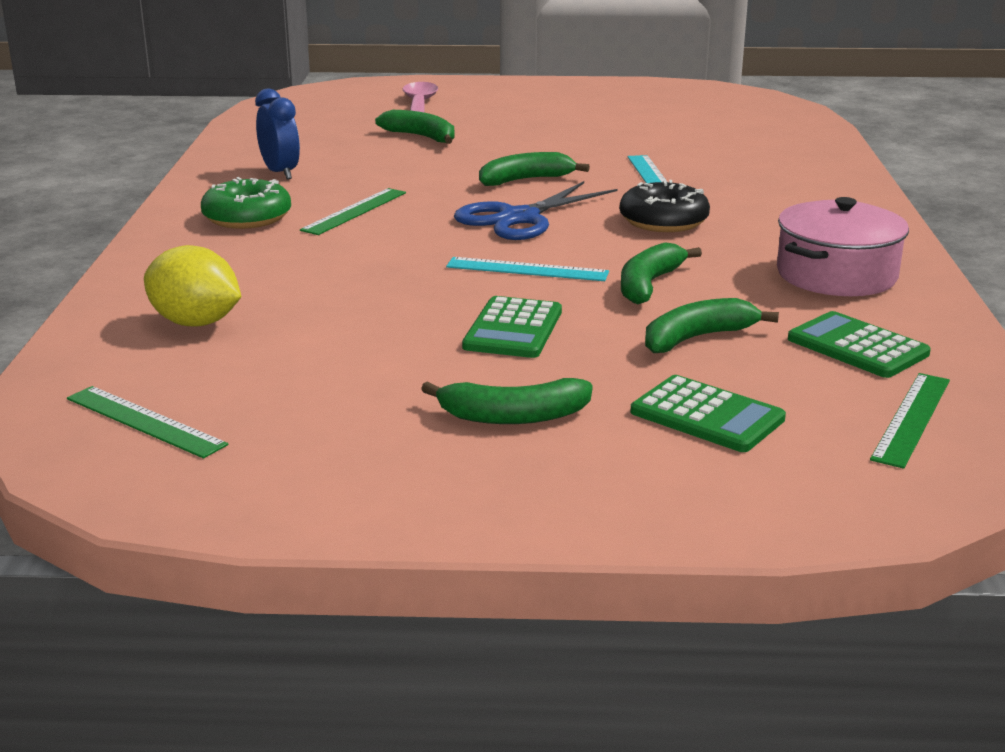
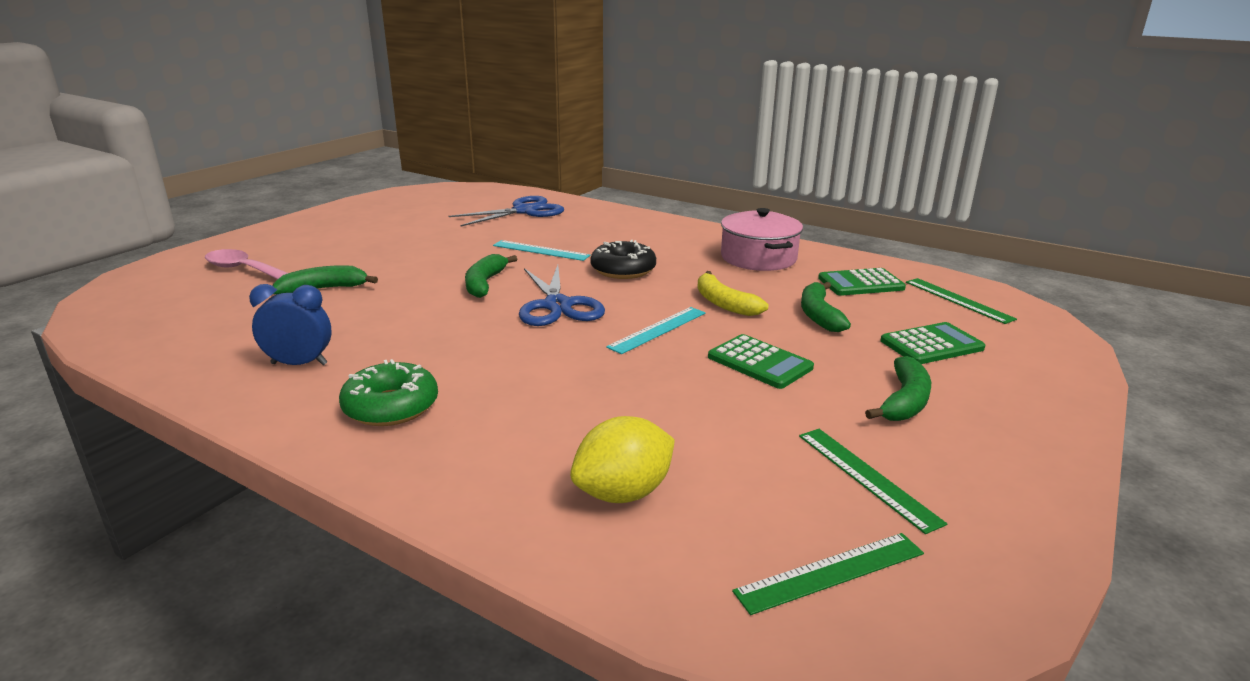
camera: 60 degrees left, 0 degrees up
(355, 211) = (452, 357): green ruler -> green ruler (867, 477)
(649, 284) = (724, 303): green banana -> yellow banana
(757, 141) = (524, 211): none -> blue scissors

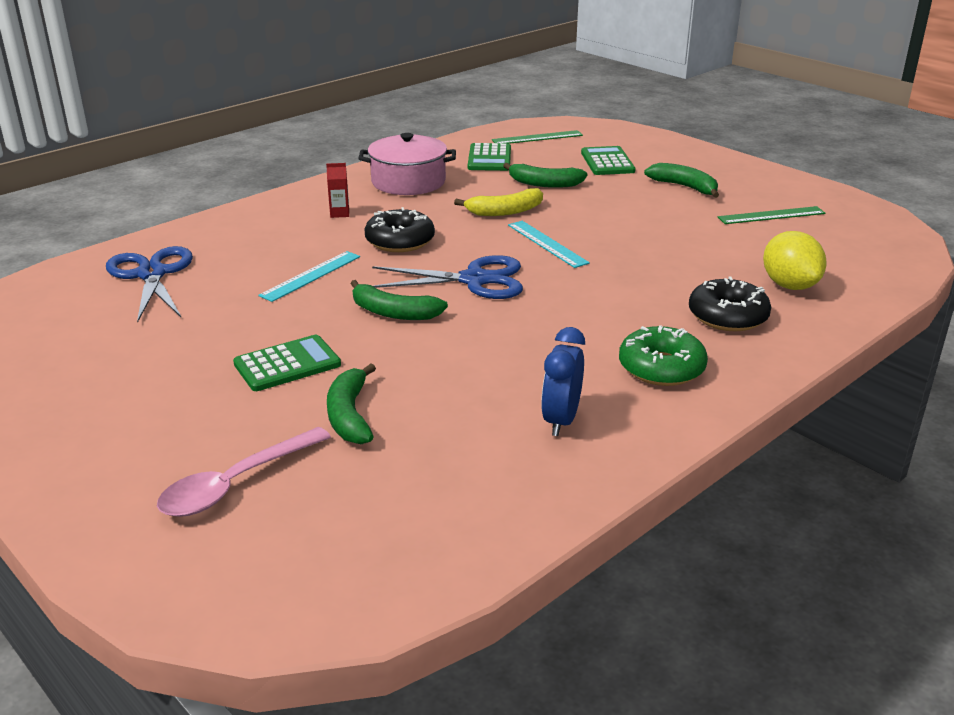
camera: 75 degrees left, 5 degrees up
(517, 444) = (727, 316): none -> black donut
(665, 244) = (339, 213): none -> red carton
(760, 362) = (618, 217): green calculator -> green calculator (287, 364)
(831, 572) = (859, 242): green ruler -> none

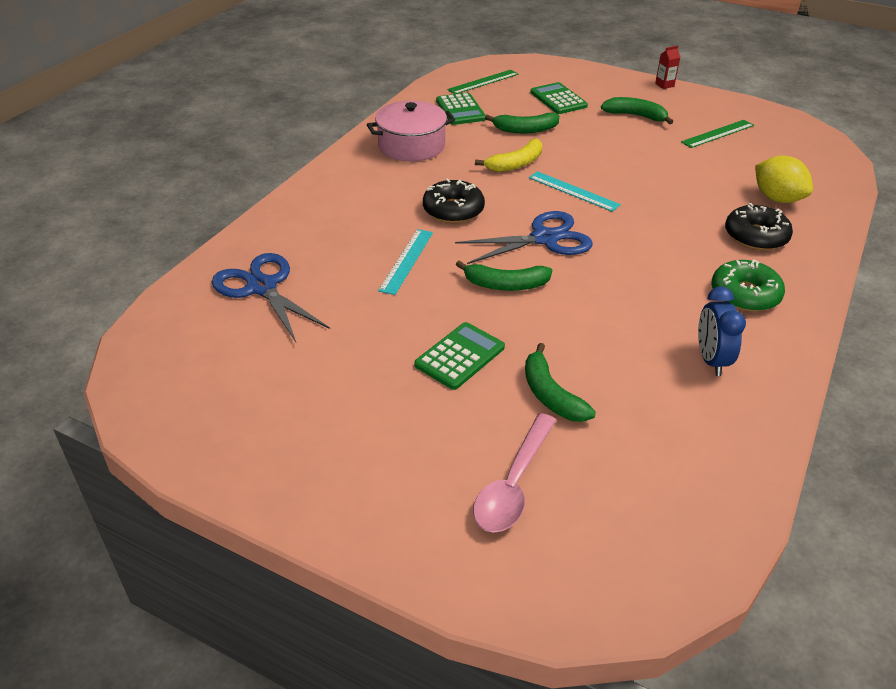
camera: 20 degrees left, 10 degrees up
(339, 213) = (378, 190): red carton -> red carton (664, 85)

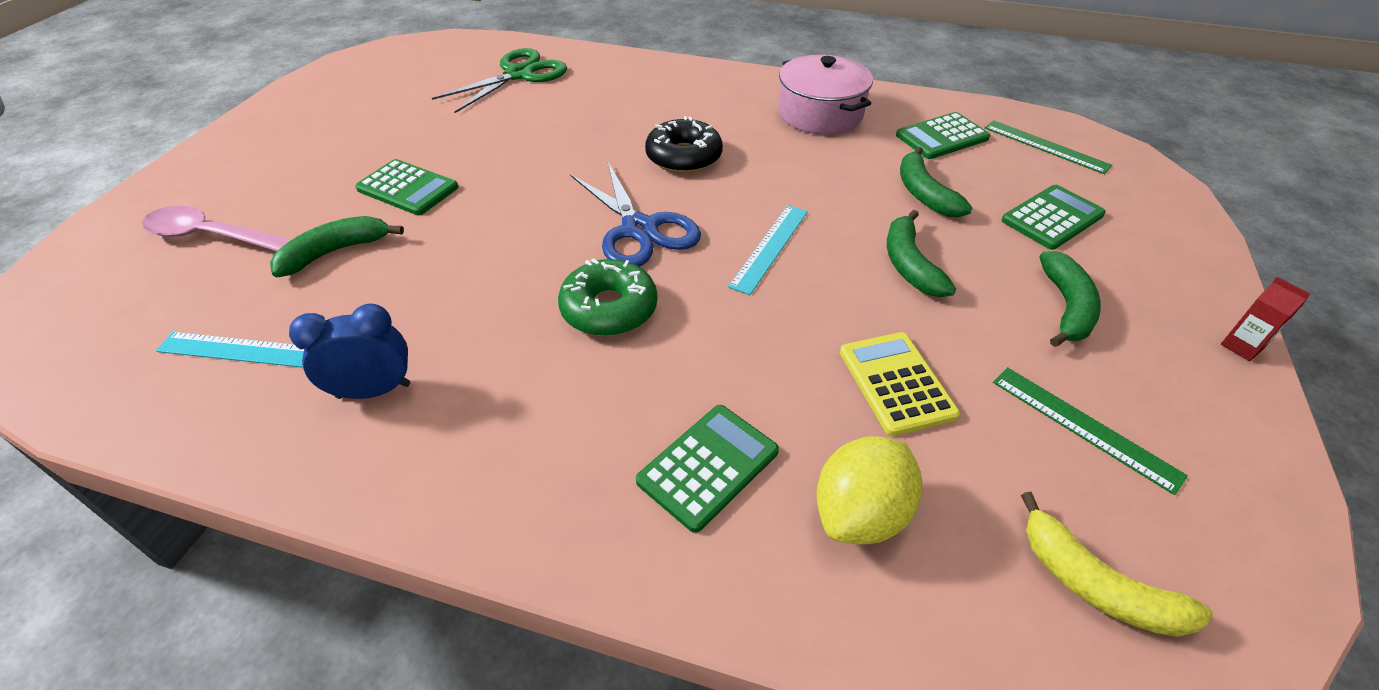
camera: 80 degrees right, 5 degrees up
(262, 287) = (519, 74): blue scissors -> green scissors
(406, 261) = (573, 139): turquoise ruler -> turquoise ruler (243, 350)
(505, 285) = (534, 207): green banana -> green banana (909, 264)
(515, 164) = (819, 193): yellow banana -> yellow banana (1096, 585)
(693, 173) = (896, 383): none -> yellow calculator
(745, 294) = (529, 439): green donut -> green donut (609, 309)
(755, 236) = (708, 466): black donut -> green calculator

